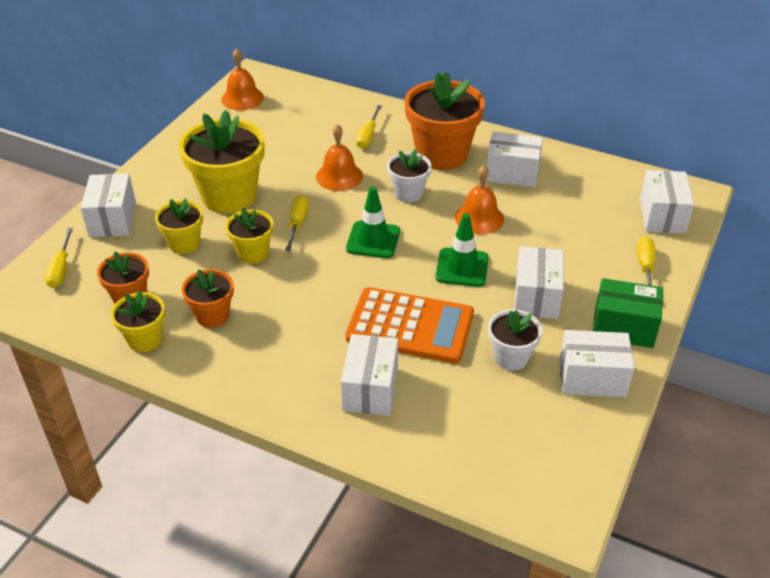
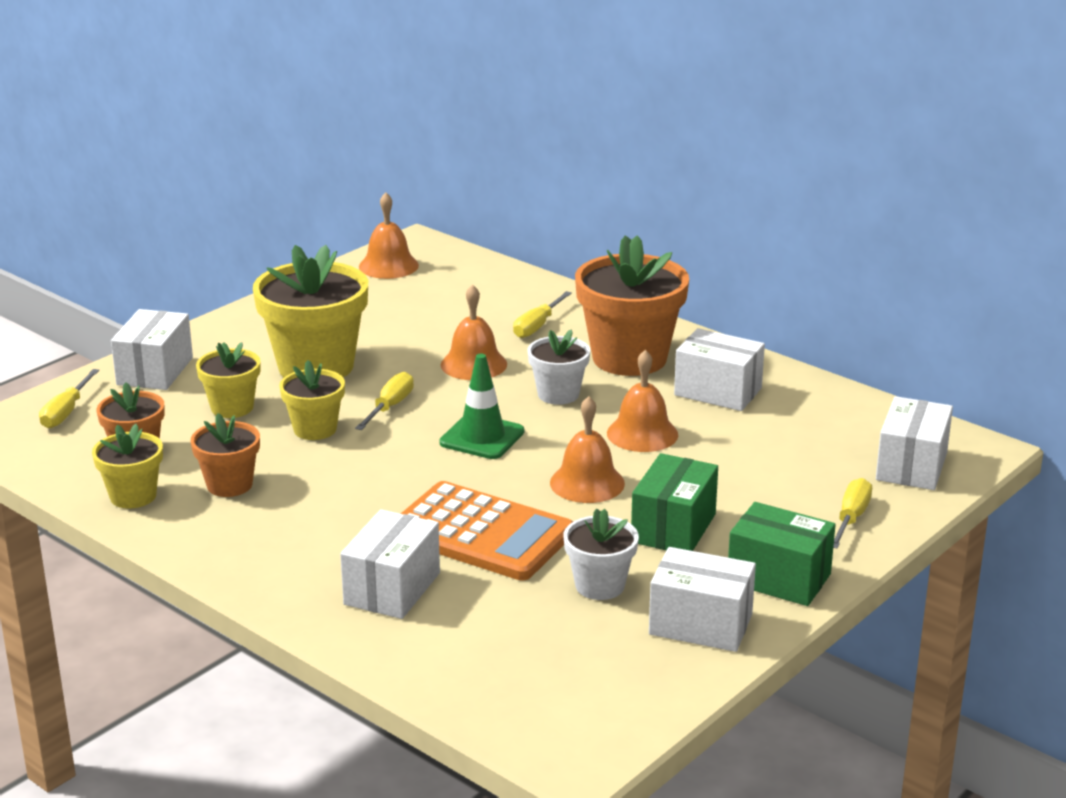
camera: 15 degrees right, 15 degrees down
(462, 268) = (587, 483): green traffic cone -> orange bell
(536, 297) = (673, 528): white box -> green box

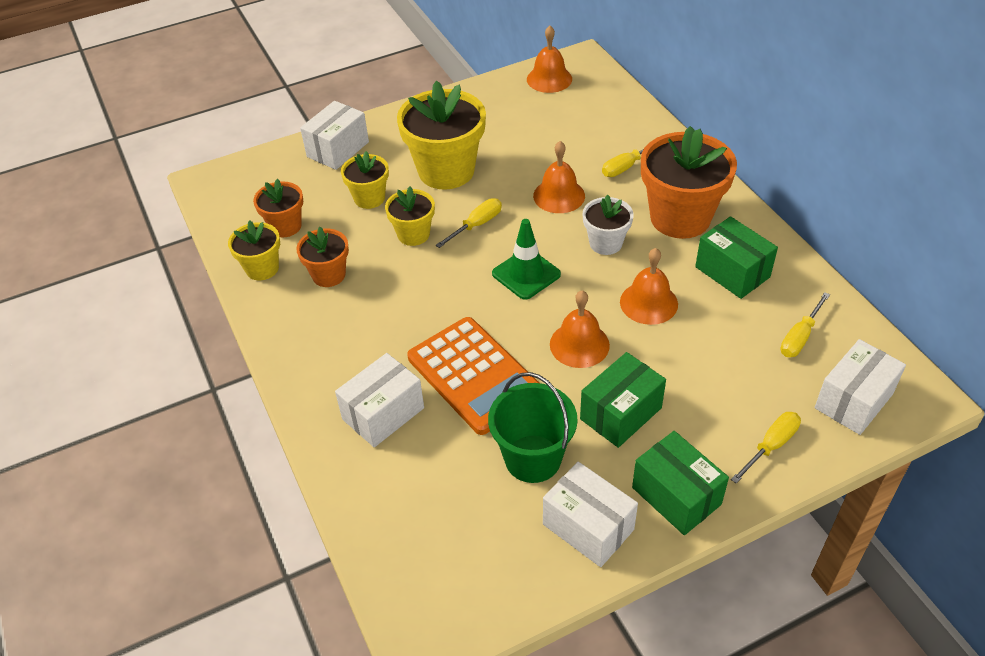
camera: 25 degrees right, 20 degrees up
(66, 412) = (262, 175): yellow screwdriver -> yellow screwdriver (800, 337)
(600, 585) = (533, 458): white flower pot -> green bucket
(718, 392) = (732, 272): white box -> green box

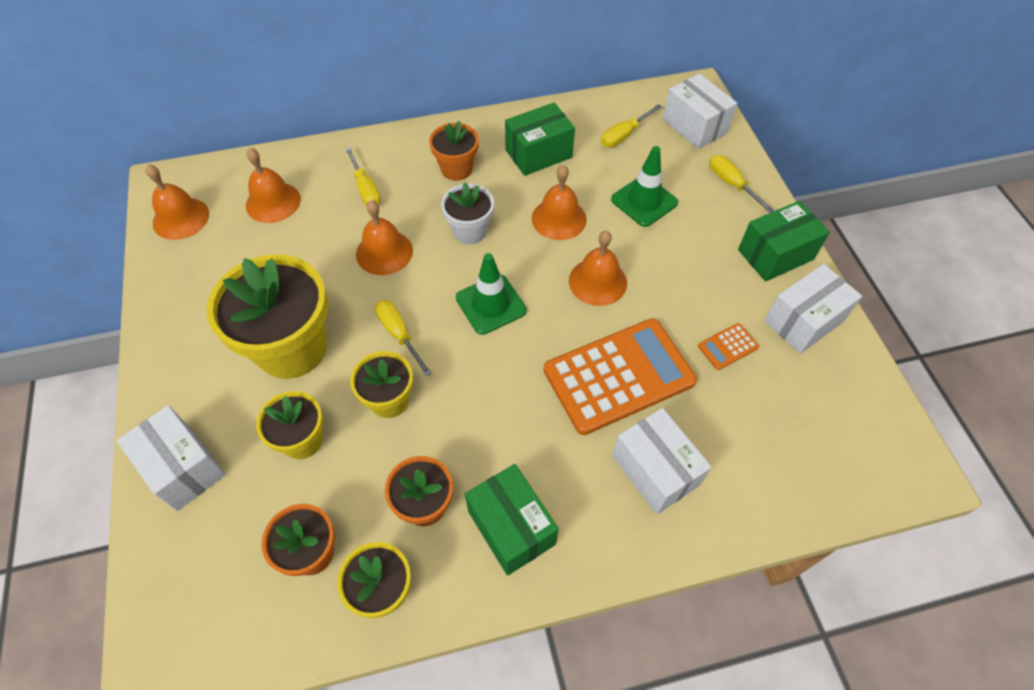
camera: 80 degrees left, 10 degrees up
(533, 458) = (728, 347): green bucket -> orange calculator
(587, 119) = (273, 202): none -> orange bell
(621, 413) = (685, 270): green box -> green box (511, 527)
(680, 218) = (456, 169): orange flower pot -> orange flower pot, size x0.54
(704, 367) = (644, 201): none -> green traffic cone
(800, 337) = (624, 135): yellow screwdriver -> yellow screwdriver turned 90 degrees clockwise

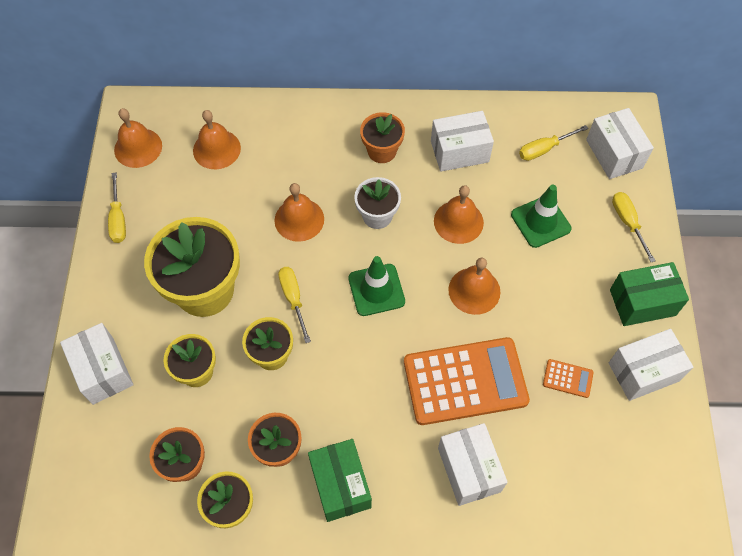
camera: 15 degrees right, 5 degrees up
(365, 188) = (297, 153): yellow screwdriver -> yellow screwdriver (118, 219)
(538, 154) = (459, 151): green box -> white box
(728, 347) = (567, 378): orange calculator -> orange calculator turned 150 degrees counterclockwise

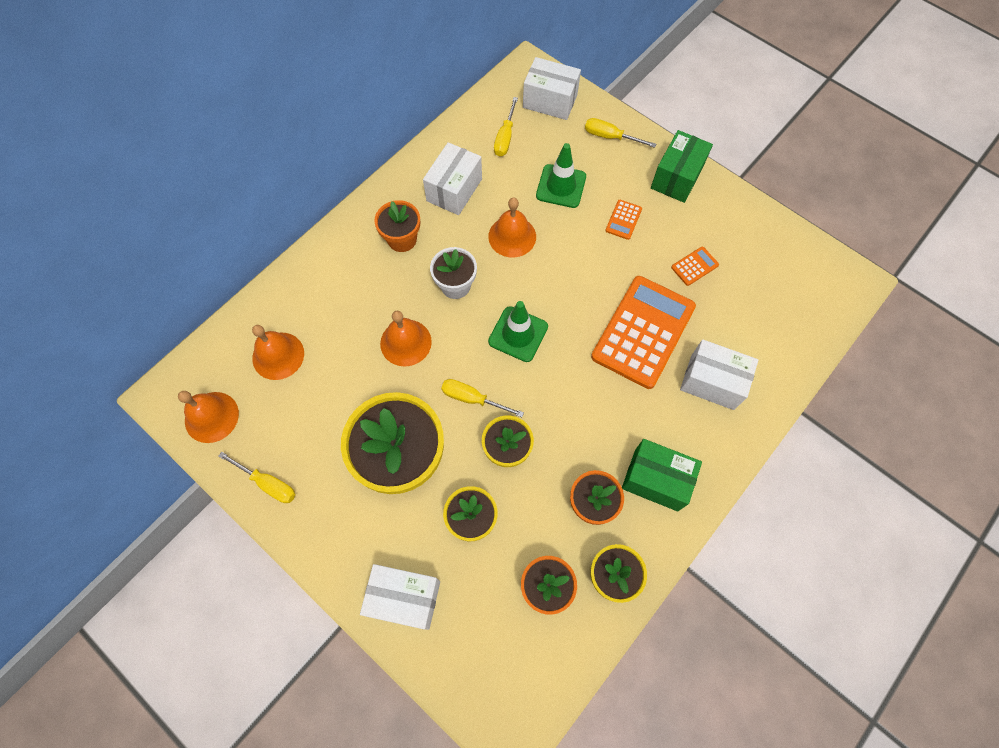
camera: 50 degrees left, 5 degrees up
(474, 290) = (577, 270): orange bell -> none
(557, 291) = (623, 220): none -> orange calculator
(643, 372) = (727, 218): white box -> none

